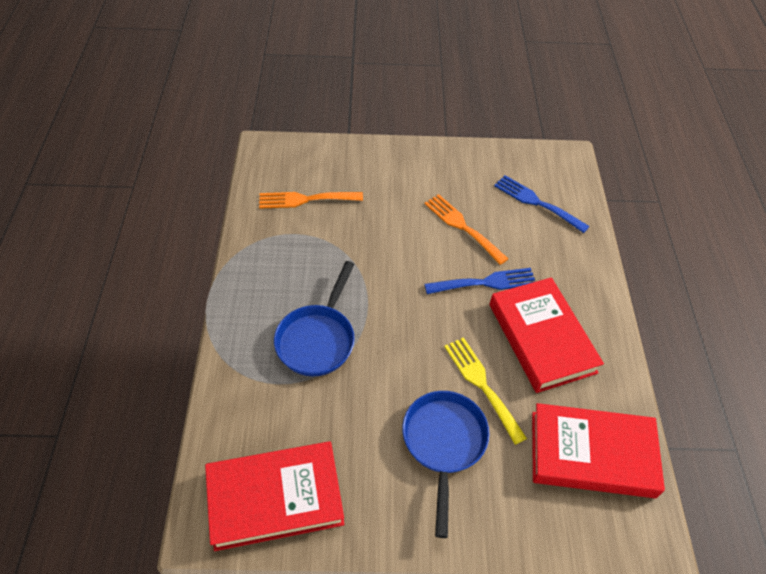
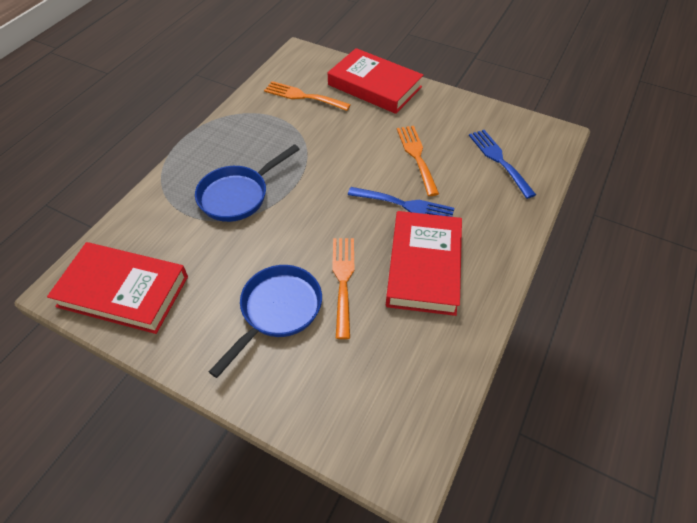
camera: 30 degrees right, 0 degrees up
(481, 384) = (343, 280): yellow fork -> orange fork
(592, 454) = (401, 378): red book -> red book (374, 86)

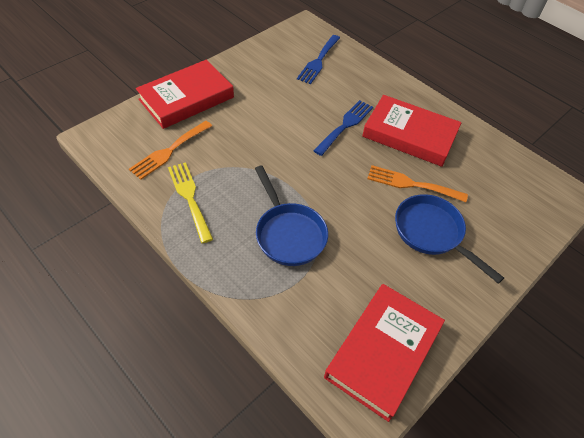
camera: 75 degrees left, 0 degrees up
(256, 123) = (189, 197): none -> yellow fork
(416, 156) = (293, 102): orange fork -> none
(499, 160) = (318, 61): blue fork -> blue fork turned 60 degrees counterclockwise

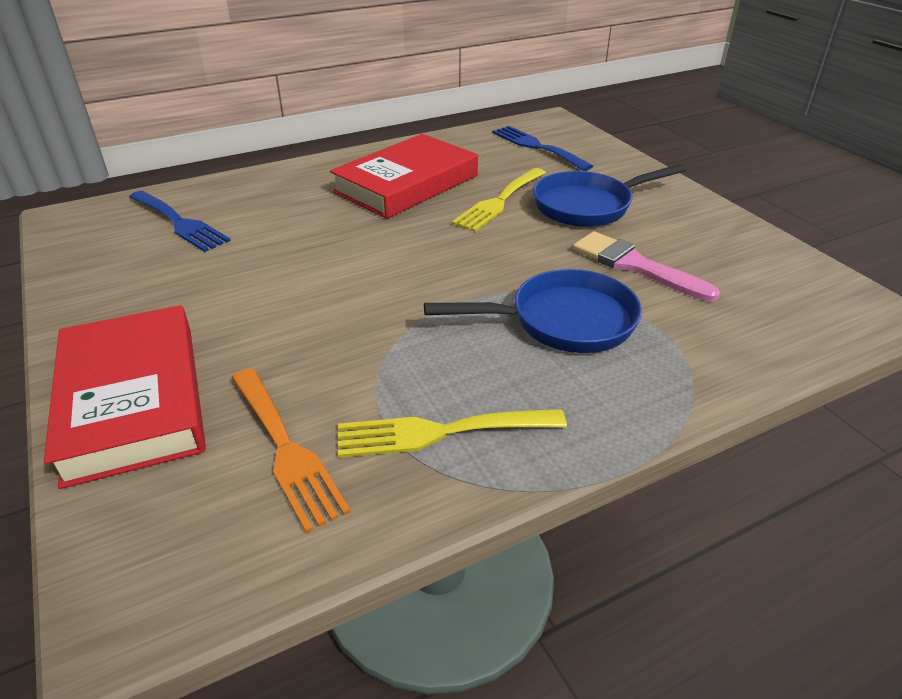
camera: 70 degrees left, 15 degrees down
(345, 125) = (353, 227): blue fork -> blue fork (536, 147)
(363, 265) = (634, 265): none -> pink brush
(383, 352) = (777, 278): red book -> none
(411, 184) = (499, 202): orange fork -> yellow fork

